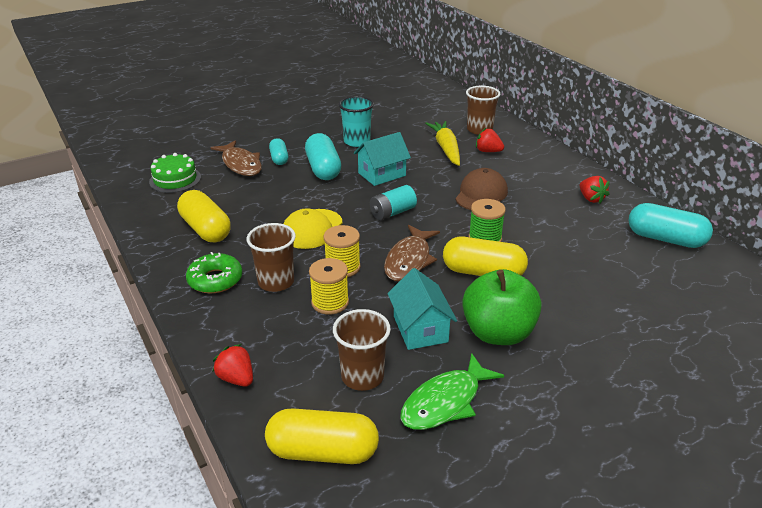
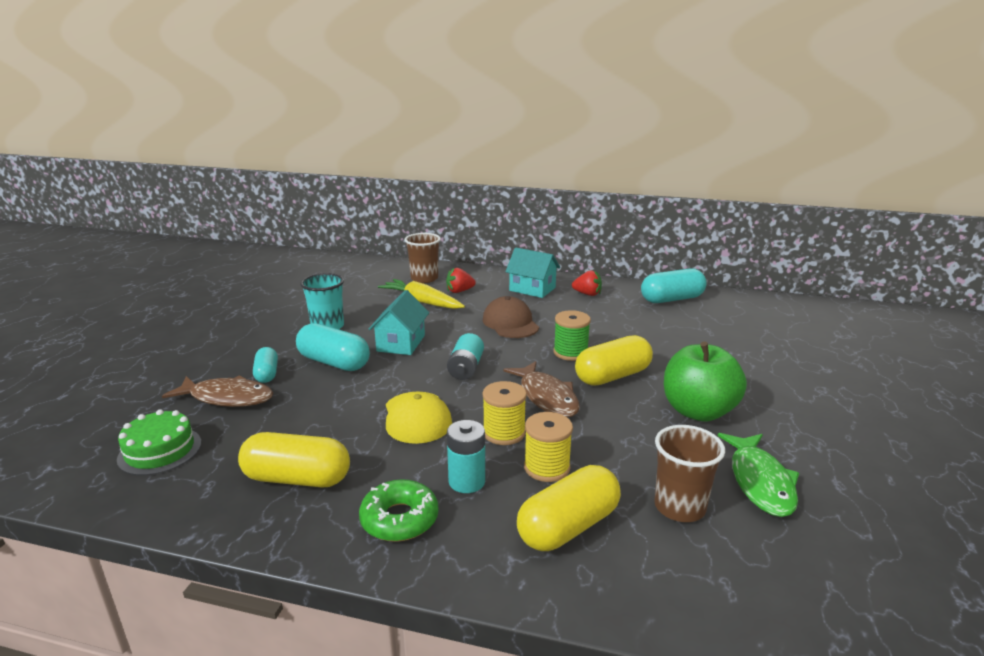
camera: 45 degrees left, 10 degrees down
(236, 378) = (591, 592): red strawberry -> none
(276, 282) = (467, 481): brown cup -> turquoise battery
(279, 159) = (267, 374): turquoise capsule -> turquoise capsule turned 45 degrees clockwise
(323, 451) = (766, 590): yellow capsule -> yellow capsule (568, 526)
(420, 329) = (649, 442): turquoise house -> turquoise house (532, 289)

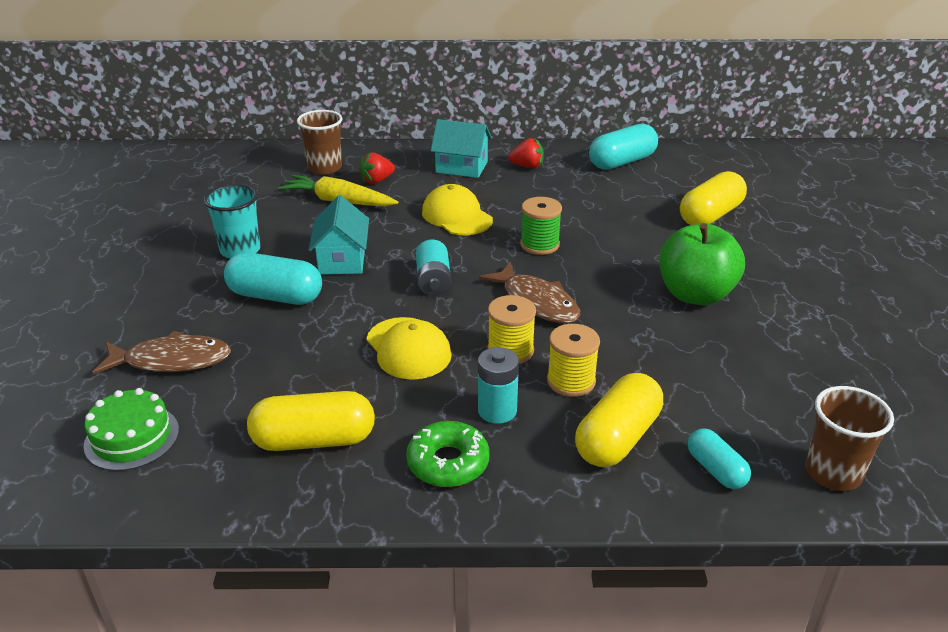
camera: 15 degrees left, 10 degrees up
(267, 374) = (201, 323): turquoise capsule -> turquoise capsule (716, 469)
(510, 323) = (456, 216): brown cap -> yellow cap
(612, 376) = (595, 267): yellow capsule -> yellow capsule (710, 215)
(679, 507) = (712, 399): brown cup -> brown cup (833, 473)
(760, 482) = (776, 360): green fish -> none

